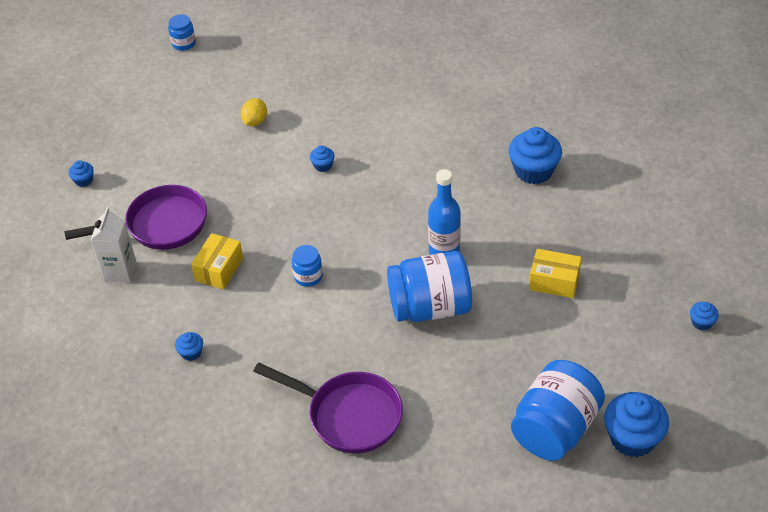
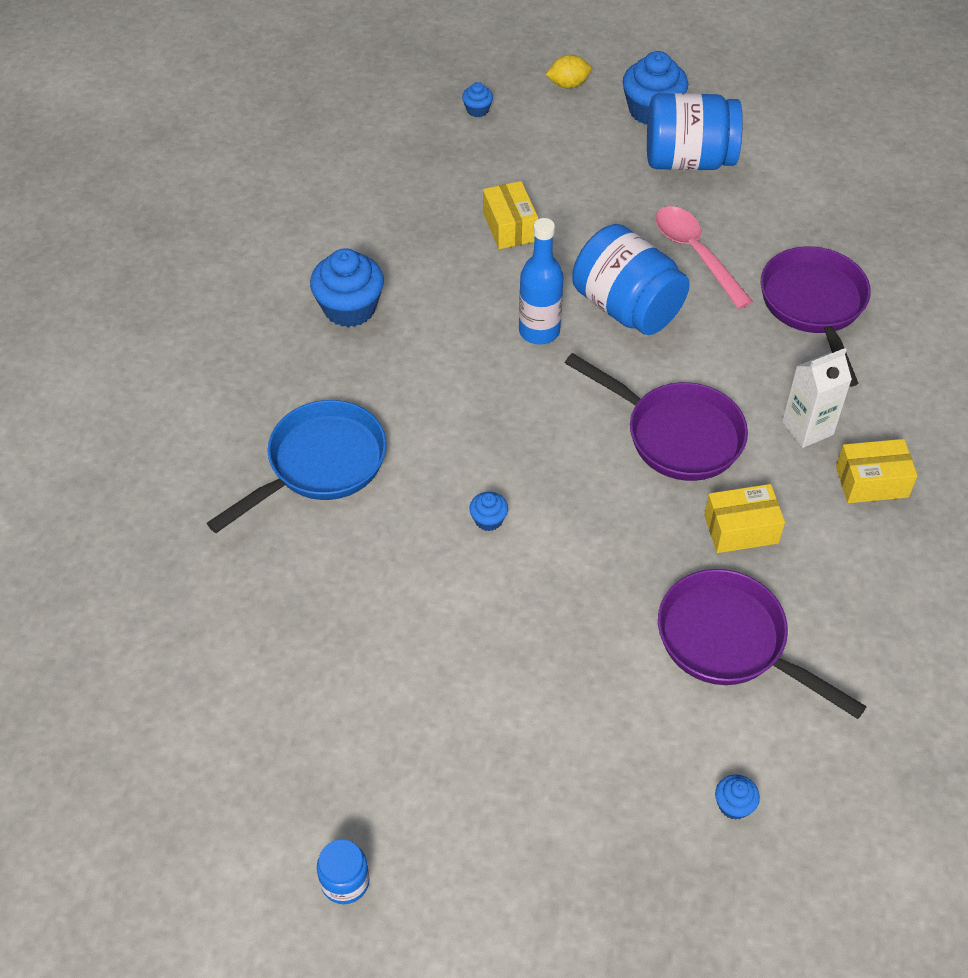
camera: 125 degrees left, 5 degrees up
(120, 271) = (835, 636): white carton -> white carton (807, 428)
(191, 353) = (872, 482): blue cupcake -> yellow box
(255, 121) = (459, 652): yellow lemon -> yellow lemon (568, 84)
(308, 276) = (676, 434): blue jar -> purple pan
(418, 114) = (319, 465): none -> blue pan
(450, 374) = (696, 254): none -> pink spoon

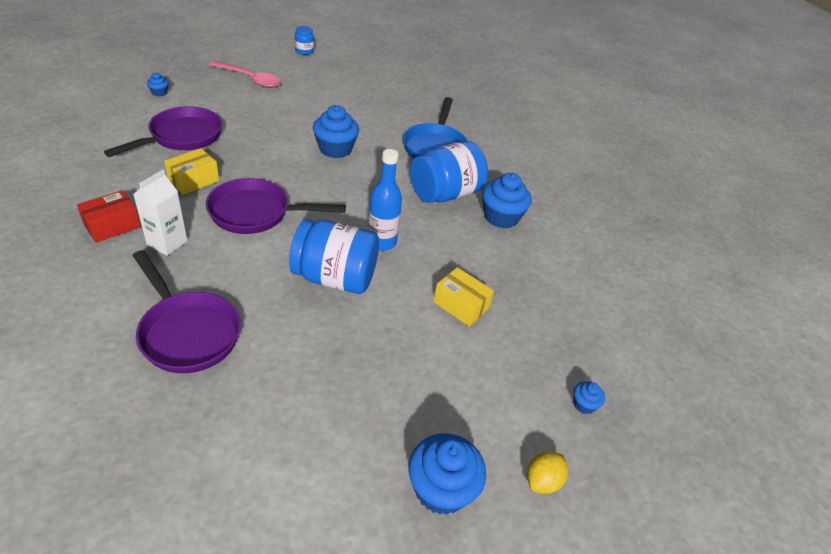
camera: 140 degrees right, 10 degrees down
(488, 520) = (335, 149): blue cupcake -> blue cupcake, size x2.09
(688, 160) = (367, 438): blue jar -> blue jar (445, 194)
(696, 254) = (307, 340): pink spoon -> pink spoon (250, 79)
(730, 642) = (181, 137): purple pan -> purple pan turned 60 degrees counterclockwise
(872, 482) = (112, 226): yellow box -> red box

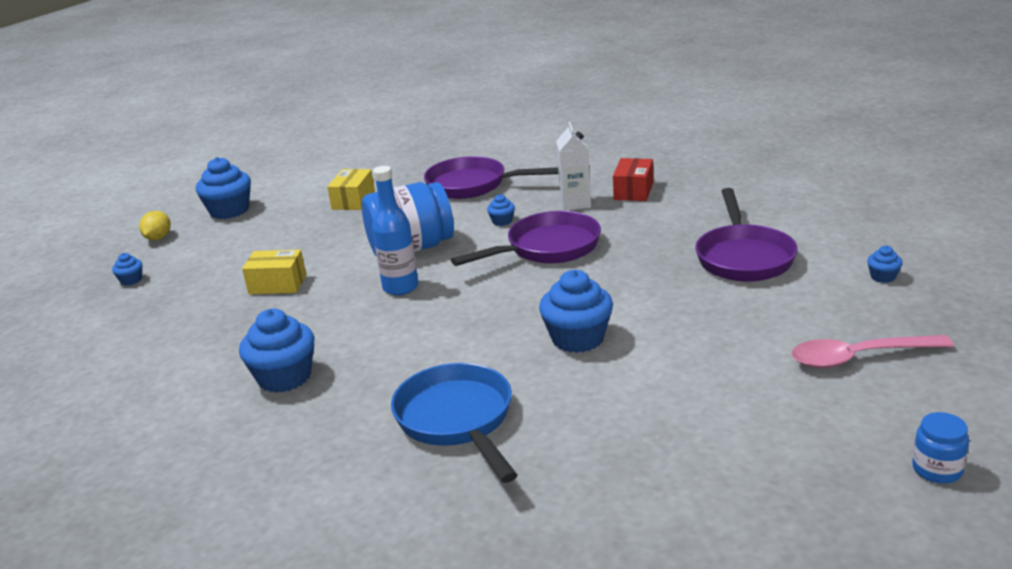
camera: 155 degrees right, 15 degrees down
(194, 180) = (647, 238): yellow box -> yellow box (353, 200)
(240, 261) = (502, 221): none -> blue cupcake
(445, 194) = (379, 365): blue jar -> none

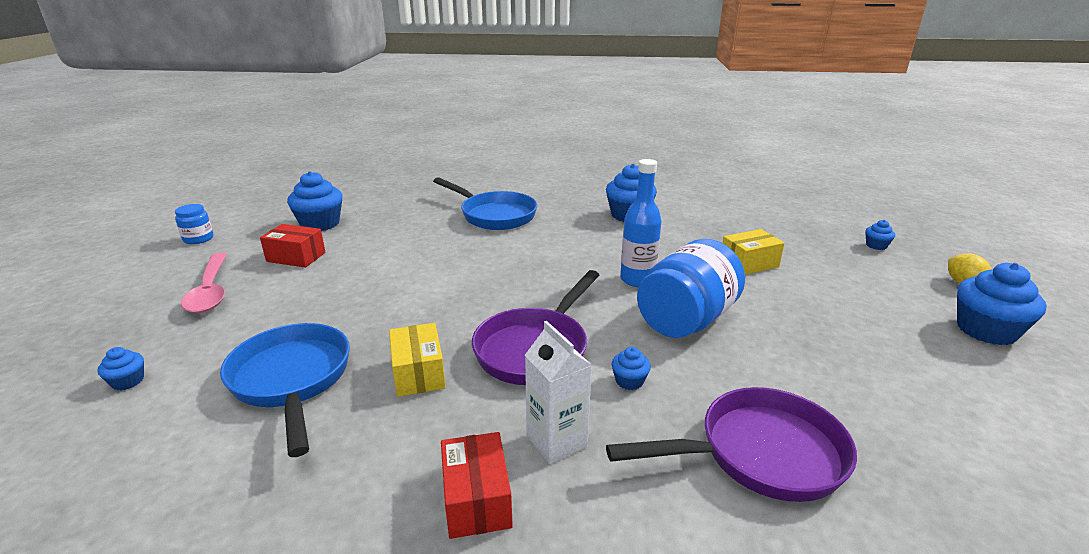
camera: 150 degrees right, 0 degrees up
(353, 200) = (876, 379): yellow box -> yellow box (418, 373)
(578, 338) = (445, 267): blue cupcake -> blue cupcake (320, 224)
(743, 257) = (292, 380): purple pan -> blue pan
(764, 393) = (296, 257): none -> red box
(858, 357) = (210, 291): pink spoon -> pink spoon turned 105 degrees clockwise

